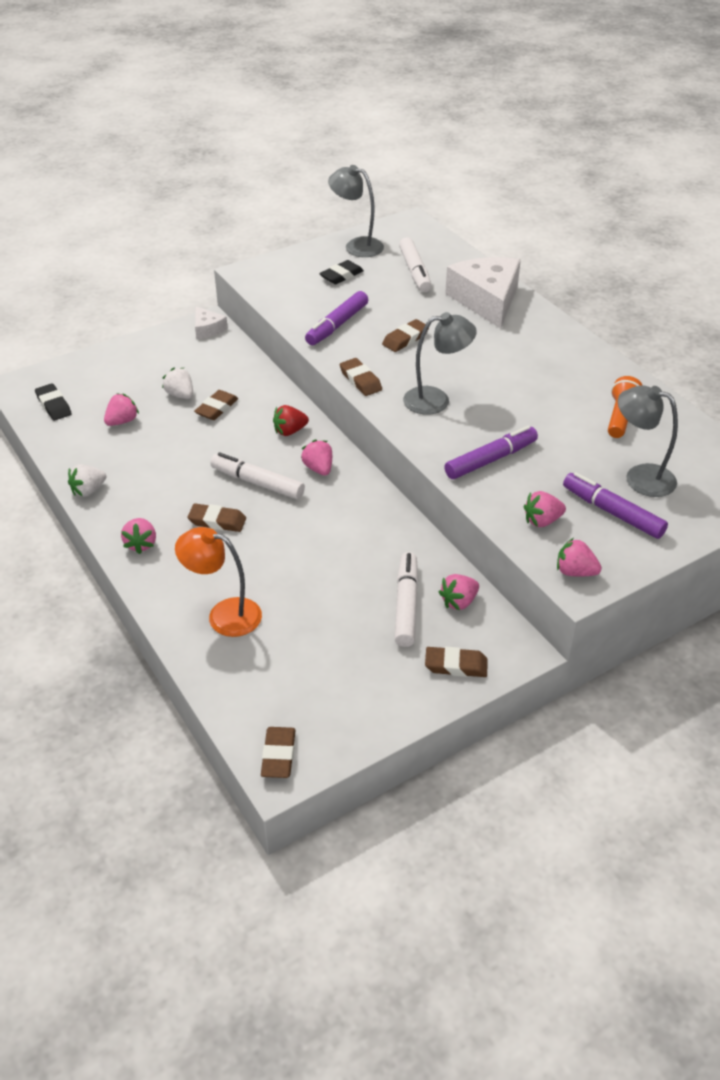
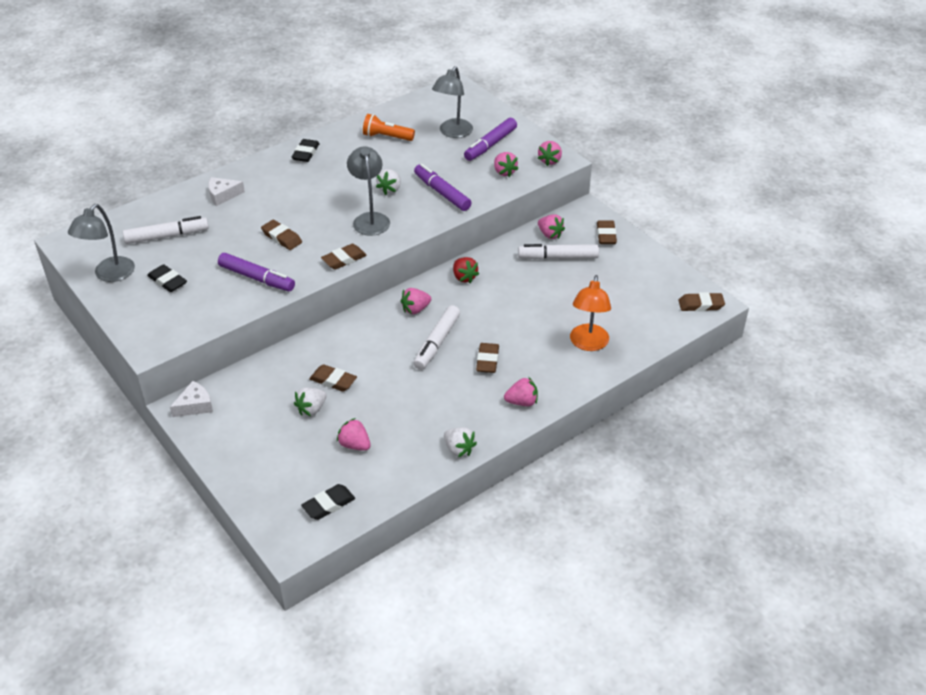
camera: 95 degrees left, 0 degrees up
(290, 431) = (366, 330): red strawberry -> red strawberry (464, 277)
(486, 300) = (223, 195): white cheese -> white cheese, size x0.48
(498, 417) = (390, 189): none -> white strawberry
(575, 353) = (305, 153): none -> black eraser

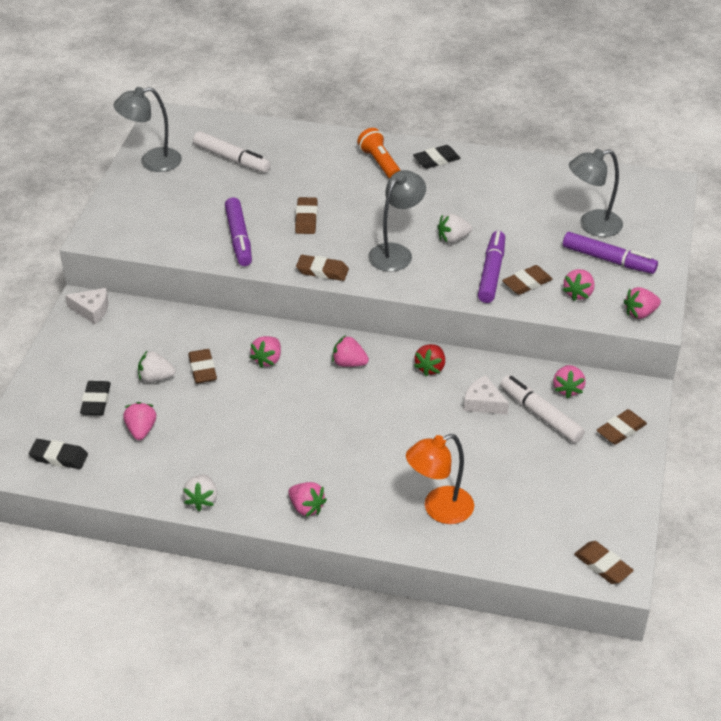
camera: 50 degrees right, 0 degrees up
(167, 281) = (179, 195): black eraser -> black eraser (96, 401)
(223, 195) = (319, 153): white cheese -> white cheese (483, 403)
(364, 344) = (267, 360): none -> pink strawberry
(387, 137) = (526, 190): orange flashlight -> orange flashlight (379, 163)
(437, 342) = (321, 404): white marker -> none
(487, 360) = (335, 451): brown eraser -> brown eraser (527, 283)
(490, 145) = (608, 260): purple marker -> purple marker turned 150 degrees counterclockwise

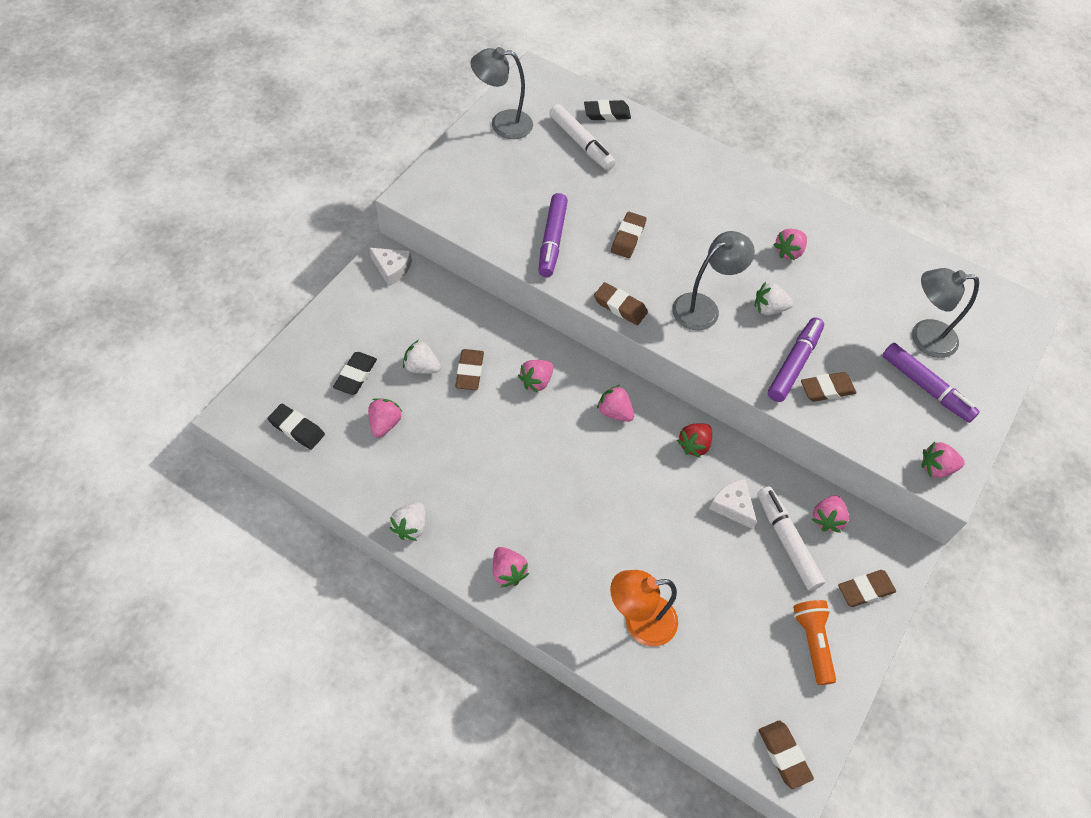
camera: 15 degrees right, 15 degrees up
(379, 163) = (727, 192): orange flashlight -> orange flashlight (812, 642)
(436, 160) = (787, 206): black eraser -> black eraser (607, 113)
(578, 293) = (878, 420): pink strawberry -> pink strawberry (788, 252)

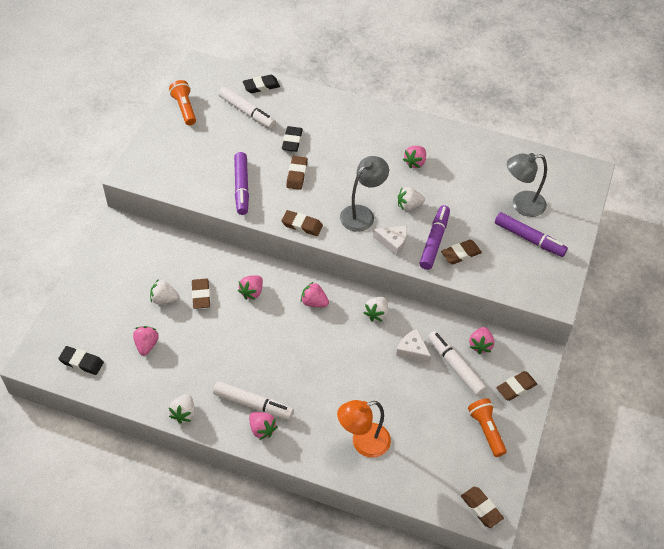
camera: 10 degrees left, 5 degrees down
(355, 375) = (116, 315): black eraser -> black eraser (292, 141)
(392, 269) = (124, 232): white cheese -> white cheese (393, 242)
(502, 124) = (184, 108): grey lamp -> orange flashlight
(504, 534) = (253, 404): none -> white marker
(694, 445) = (376, 314): red strawberry -> white strawberry
(936, 468) = (546, 292): pink strawberry -> none

